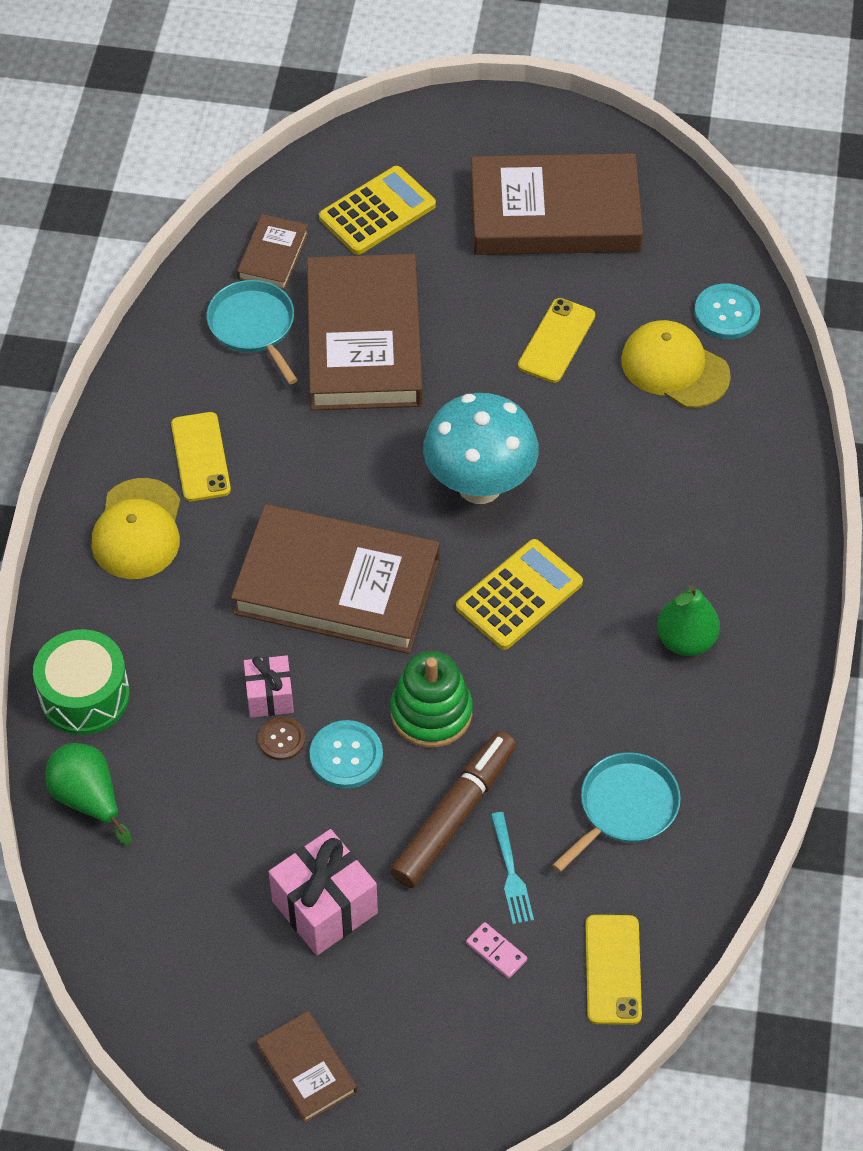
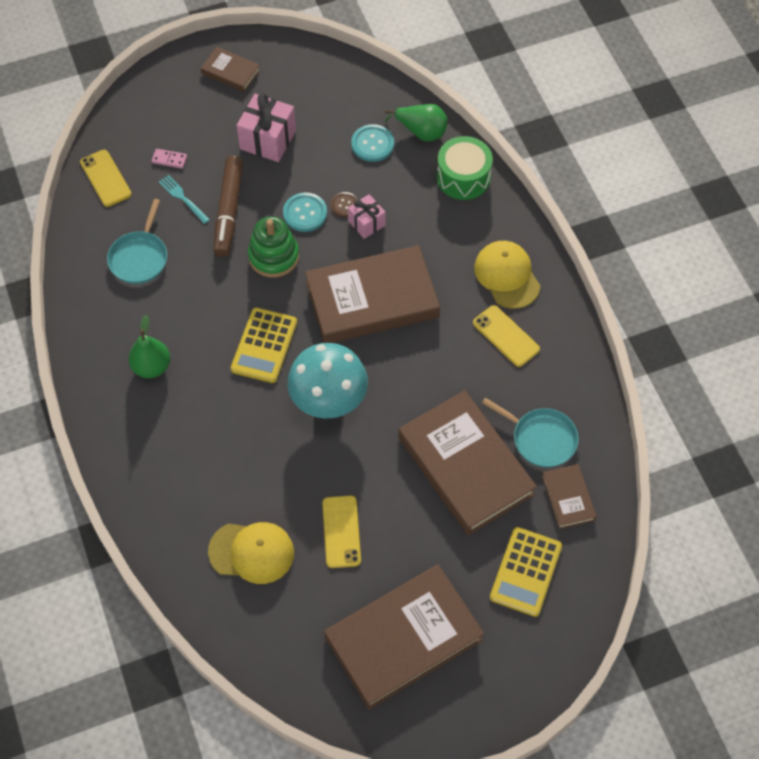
camera: 150 degrees right, 5 degrees up
(726, 313) = (238, 616): turquoise button -> turquoise button (372, 144)

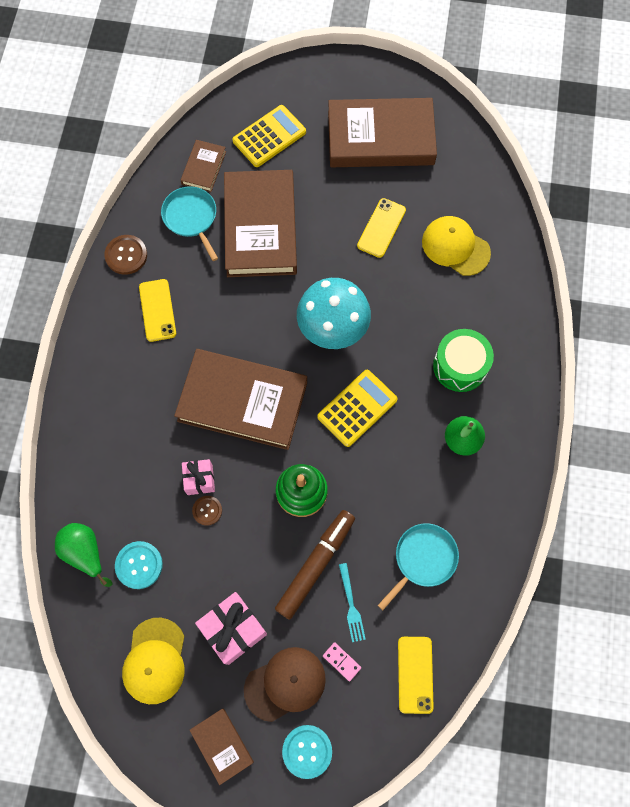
camera: 150 degrees left, 10 degrees up
(206, 126) = (285, 684): none -> brown cap
(305, 213) = (248, 522): turquoise button -> turquoise button (307, 751)
(463, 177) = (83, 479): green drum -> green drum (460, 366)
(507, 276) = (117, 361): yellow cap -> yellow cap (155, 661)
(574, 369) = (126, 255): none -> brown button

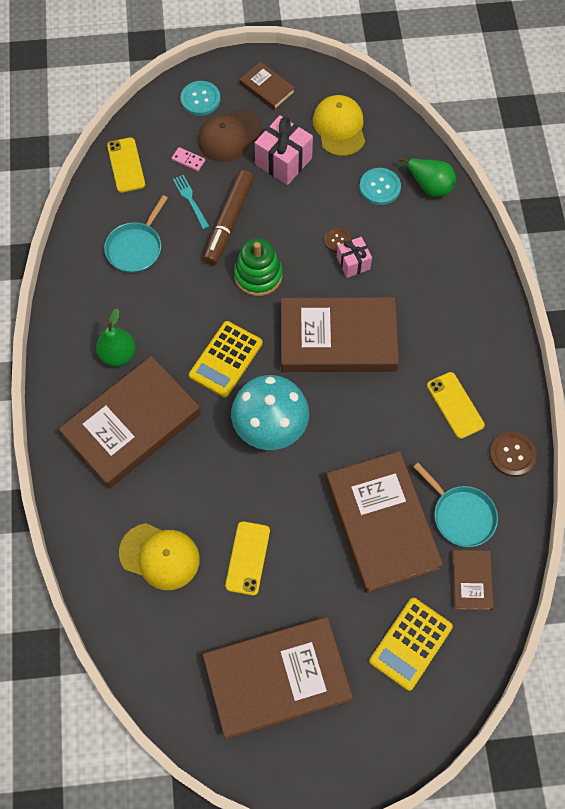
camera: 165 degrees right, 5 degrees down
(460, 366) = (132, 425): green drum -> brown book

